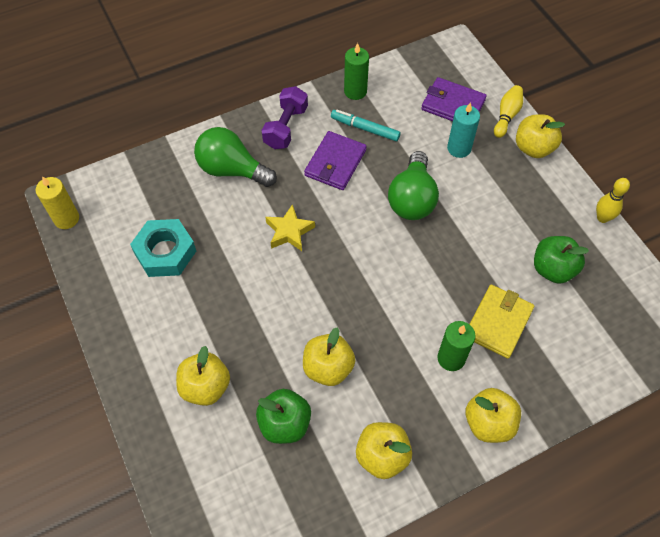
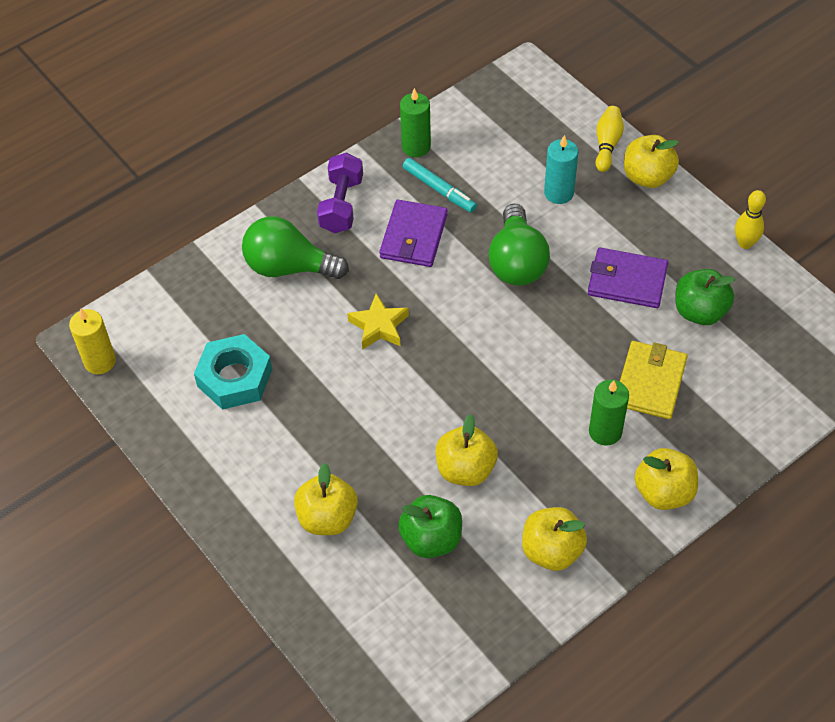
camera: 10 degrees left, 5 degrees down
(365, 129) = (439, 189): turquoise marker -> turquoise marker turned 150 degrees counterclockwise
(453, 105) = (539, 142): purple wallet -> purple wallet (627, 281)

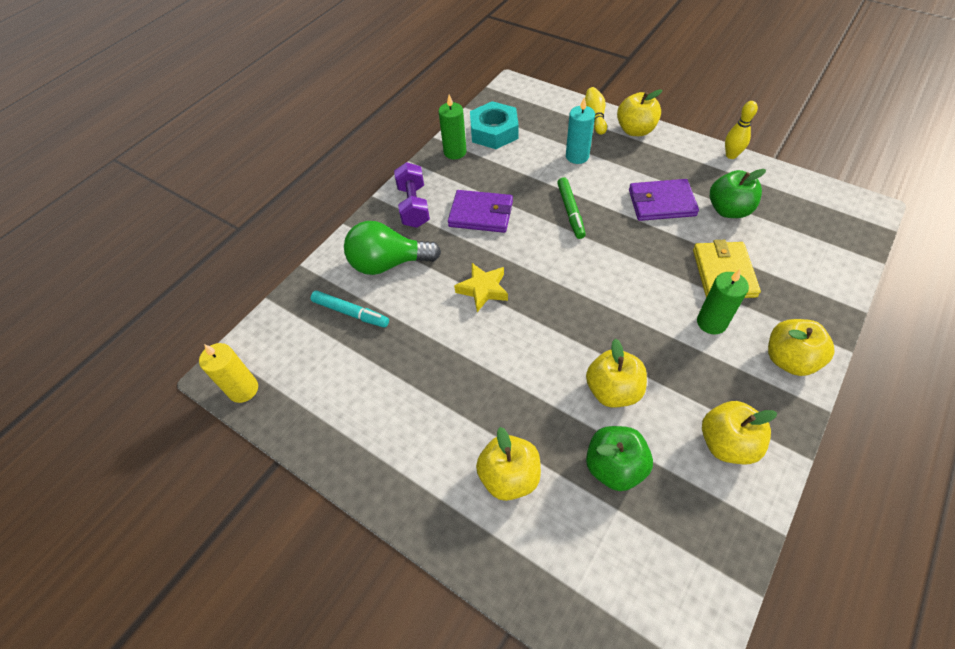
camera: 15 degrees left, 0 degrees up
(235, 378) = (374, 368): turquoise nut -> turquoise nut (494, 131)
(413, 236) = (481, 214): purple wallet -> purple wallet turned 75 degrees counterclockwise
(439, 189) = (486, 176): turquoise marker -> turquoise marker (351, 312)
(517, 262) = (570, 211): green light bulb -> green marker

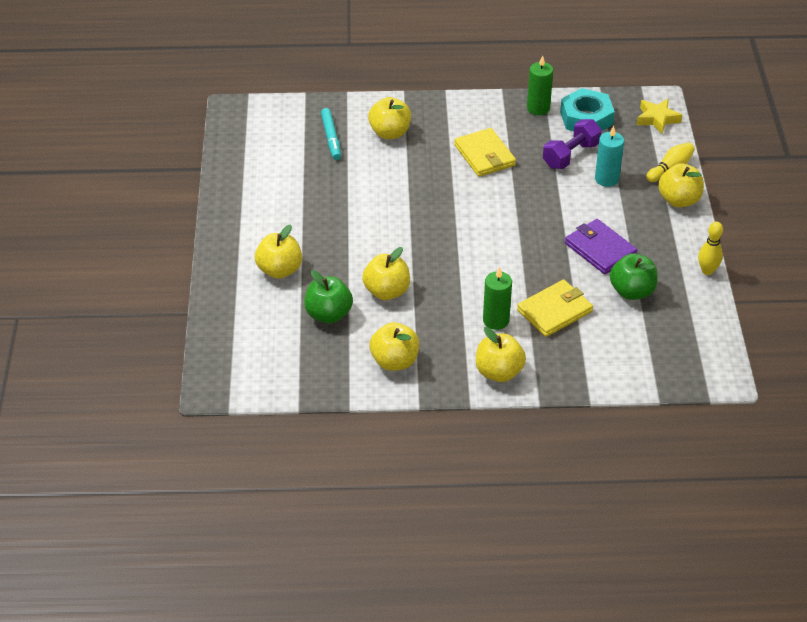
camera: 50 degrees right, 10 degrees down
(243, 389) = (232, 124): yellow candle -> none
(388, 263) = (390, 133): green light bulb -> yellow apple
(414, 206) = (457, 116): purple dumbbell -> purple dumbbell (571, 155)
(481, 214) = (484, 155): purple wallet -> yellow wallet
(483, 289) = (412, 191): yellow star -> yellow star (657, 119)
(570, 211) = (537, 202): green marker -> none

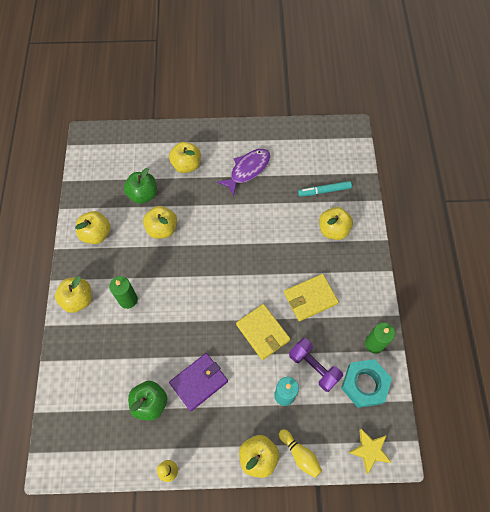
camera: 90 degrees right, 20 degrees up
(293, 208) = (247, 170): none -> purple fish
(554, 311) = (134, 342): yellow wallet -> yellow wallet (262, 332)

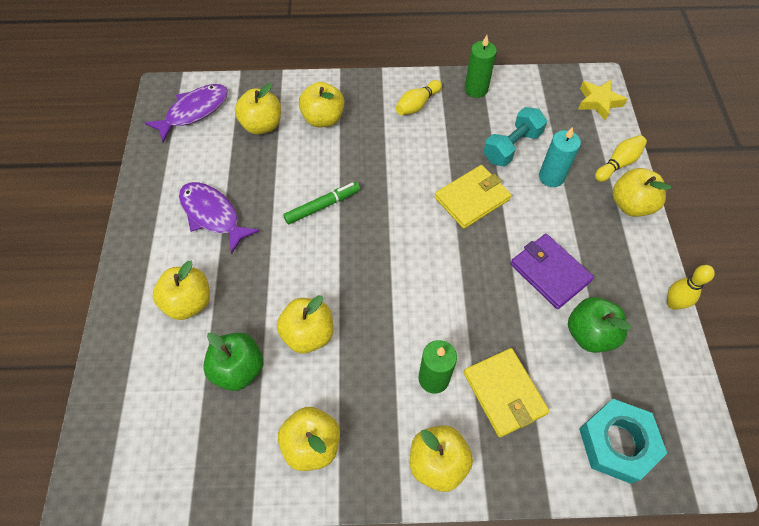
camera: 90 degrees left, 5 degrees down
(255, 233) = (322, 206): none -> green marker
(310, 298) = (421, 147): yellow wallet -> yellow wallet (504, 393)
(314, 367) = (512, 147): purple dumbbell -> turquoise dumbbell
(324, 191) = (262, 125): turquoise marker -> yellow apple
(334, 149) = (194, 111): none -> purple fish
(353, 296) = (417, 105): none -> yellow bowling pin
(364, 384) = (526, 101): turquoise nut -> turquoise nut (617, 443)

